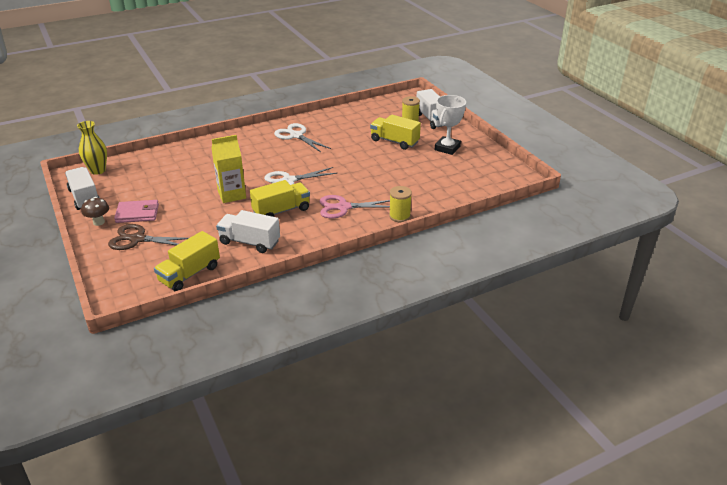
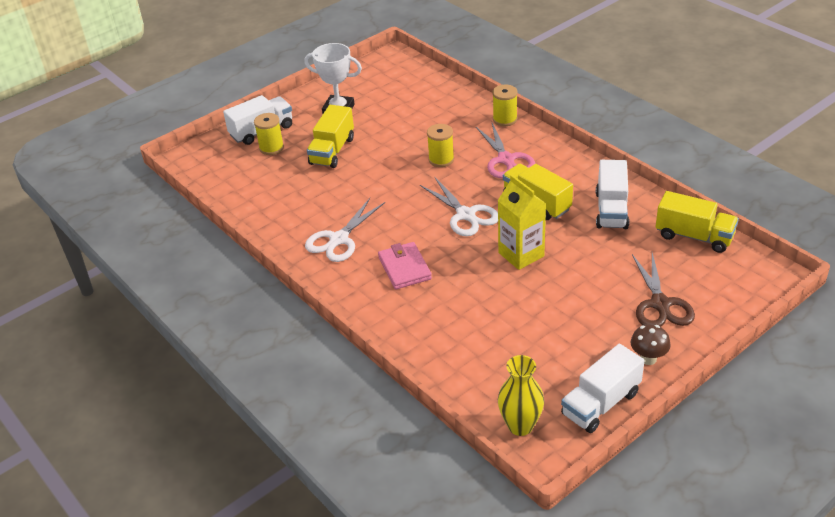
camera: 100 degrees left, 5 degrees up
(137, 214) = (608, 327): pink wallet -> pink wallet (404, 268)
(359, 180) = (441, 160): none -> yellow spool

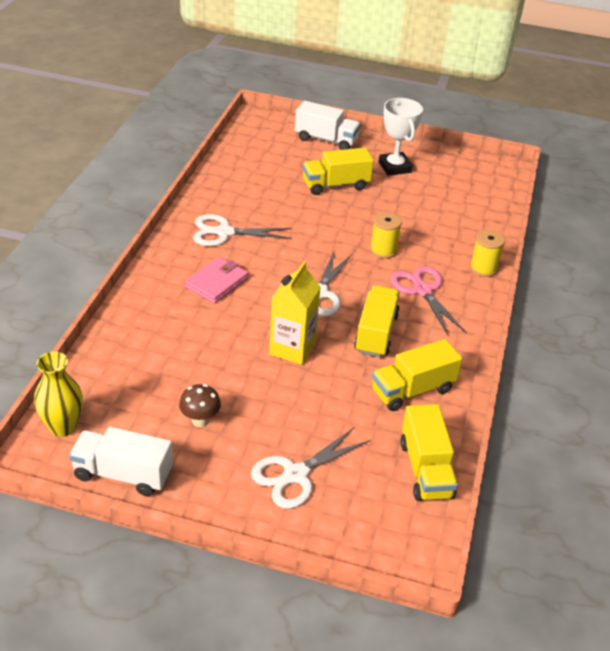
camera: 50 degrees right, 0 degrees up
(271, 148) = (309, 153): yellow spool -> none
(506, 159) = (422, 290): pink scissors -> pink scissors turned 120 degrees clockwise
(611, 210) = (412, 390): white truck -> yellow truck
(648, 358) = (208, 490): brown mushroom -> brown mushroom (200, 420)
(660, 304) = (296, 474): brown scissors -> white scissors

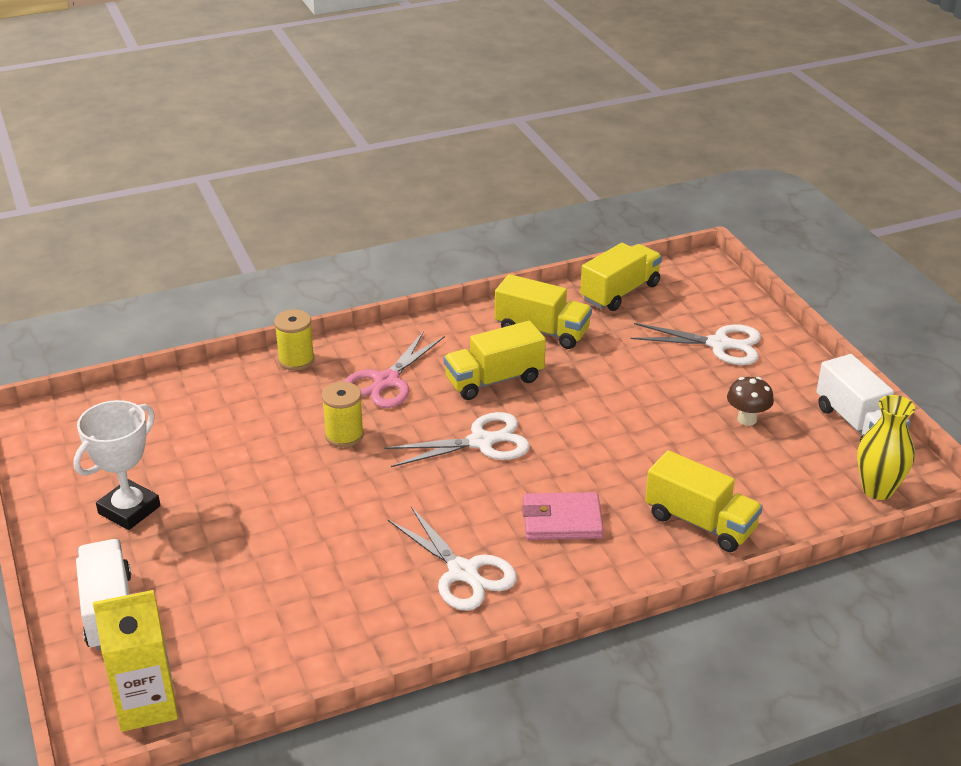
camera: 125 degrees left, 5 degrees down
(292, 348) = (586, 417): yellow carton -> yellow carton (146, 705)
(336, 185) = (237, 538): yellow truck -> yellow truck (700, 522)

